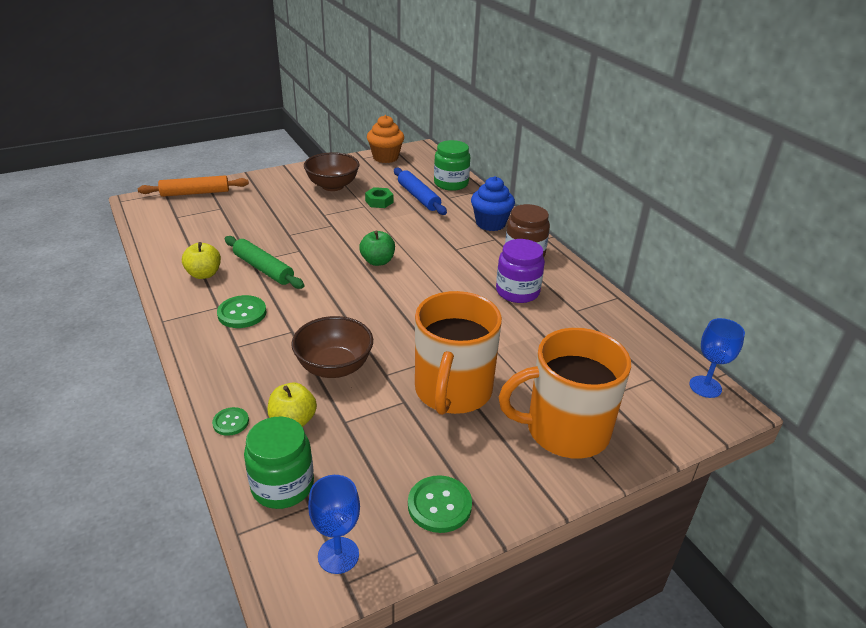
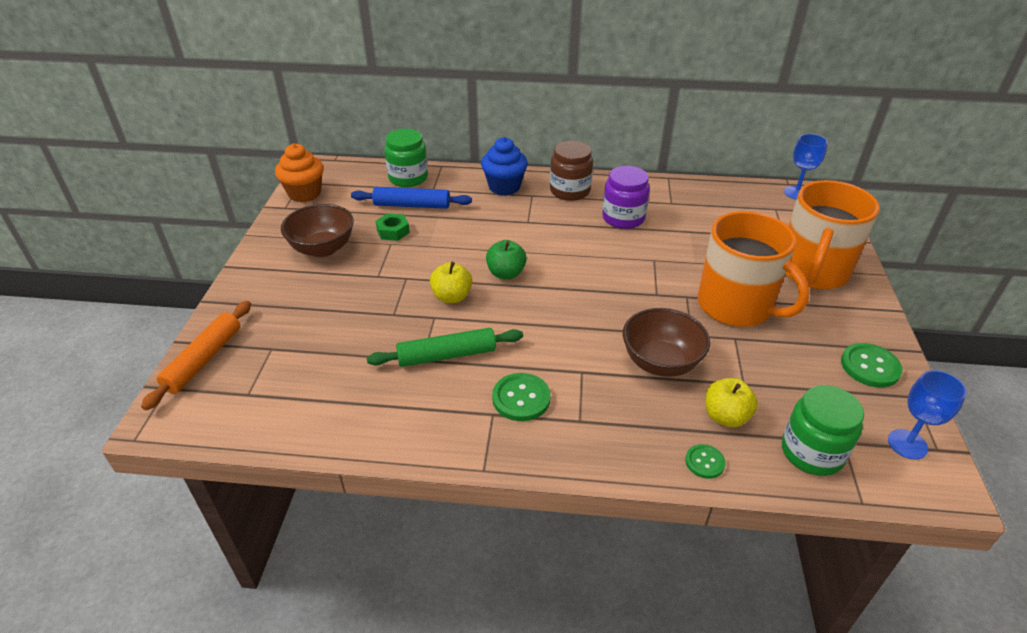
camera: 55 degrees left, 5 degrees up
(204, 274) = (413, 406): yellow apple -> yellow apple (452, 297)

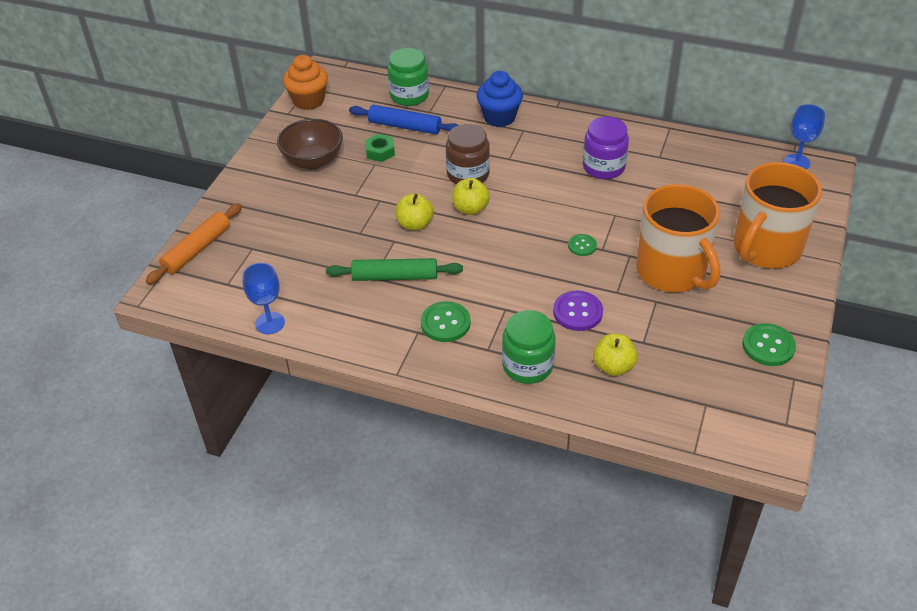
camera: 15 degrees right, 5 degrees up
(506, 273) = (470, 209): green apple -> yellow apple
(570, 191) = (562, 130): brown jar -> brown jar (468, 174)
(660, 362) = (577, 312): brown bowl -> purple button
(704, 462) = (577, 399): green button -> green button (582, 246)
(812, 452) = (673, 407): green jar -> green jar (527, 366)
(907, 444) = (761, 415): blue goblet -> blue goblet (270, 323)

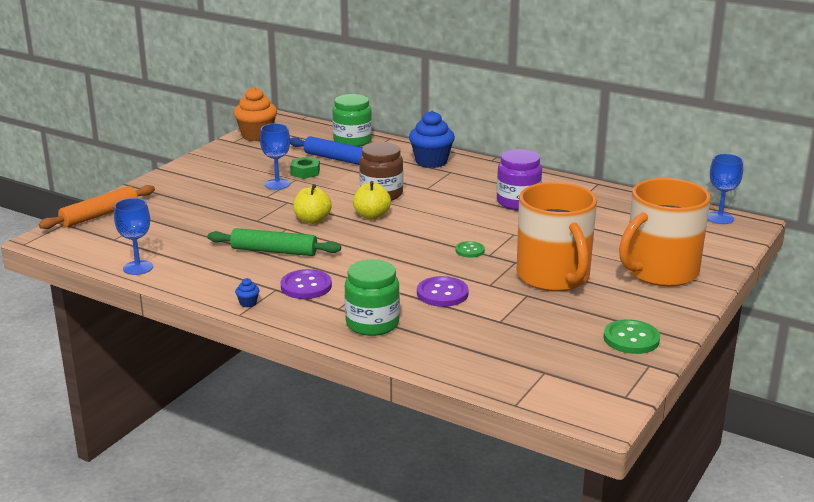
camera: 10 degrees right, 20 degrees down
(313, 161) = (239, 172): brown bowl -> none
(359, 174) = (277, 184): none -> blue goblet
(399, 357) = (248, 303): none -> blue cupcake
(445, 323) = (306, 286): green button -> purple button
(613, 366) = (460, 334): yellow apple -> none

